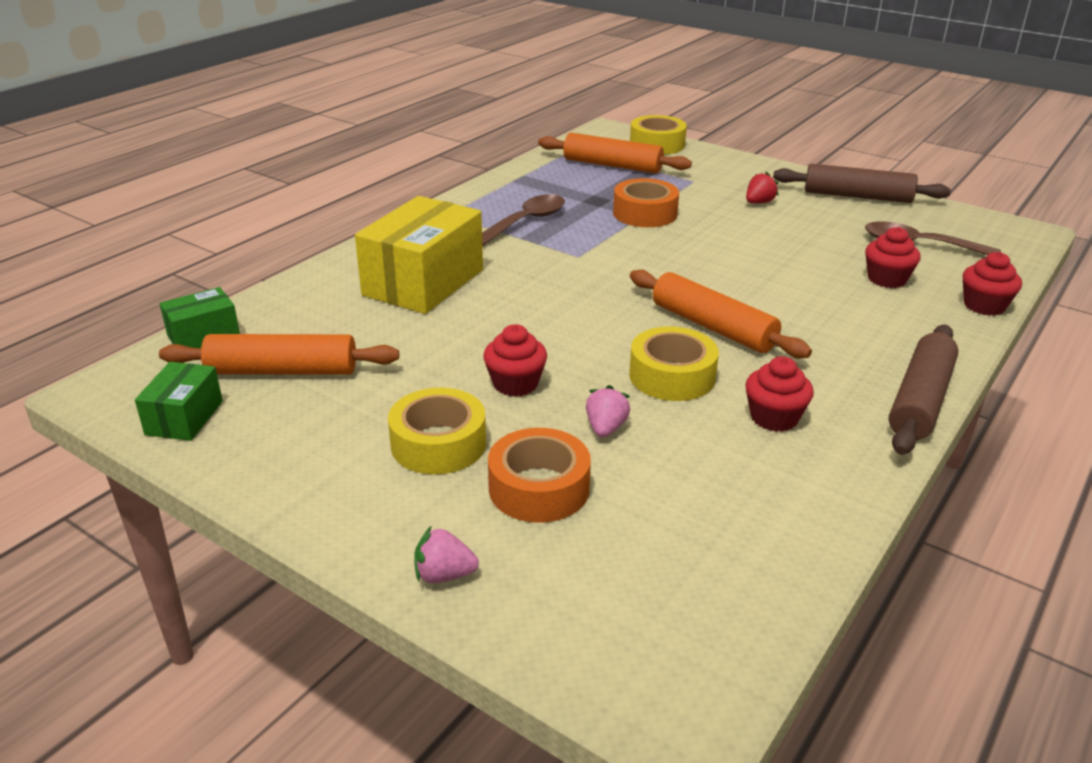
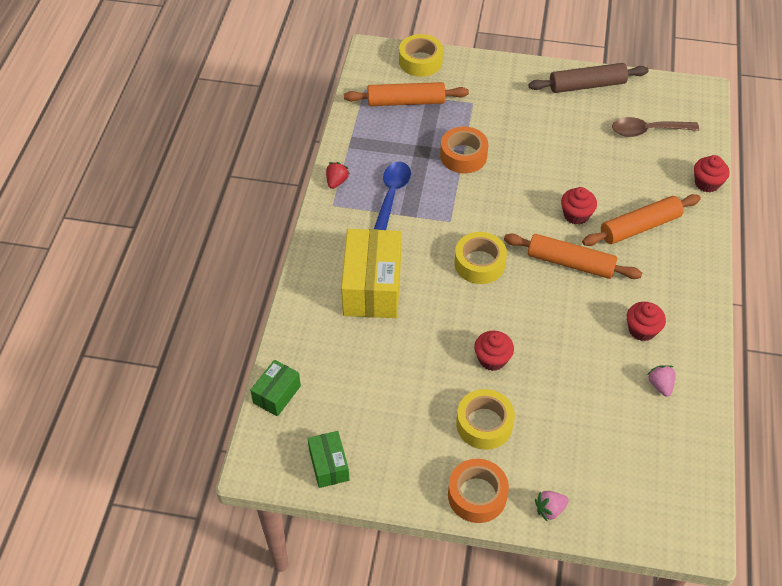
camera: 25 degrees left, 20 degrees up
(282, 371) = (352, 404): orange rolling pin -> orange rolling pin (640, 227)
(526, 222) = (392, 195): brown spoon -> blue spoon
(539, 488) = (556, 433): orange tape -> orange tape (477, 495)
(606, 428) = (562, 374): pink strawberry -> pink strawberry (660, 385)
(672, 376) = (572, 317): yellow tape -> yellow tape (479, 263)
(759, 202) = (529, 115): red strawberry -> red strawberry (336, 182)
(886, 279) = (644, 176): red cupcake -> red cupcake (576, 215)
(920, 400) = (707, 285): brown rolling pin -> none

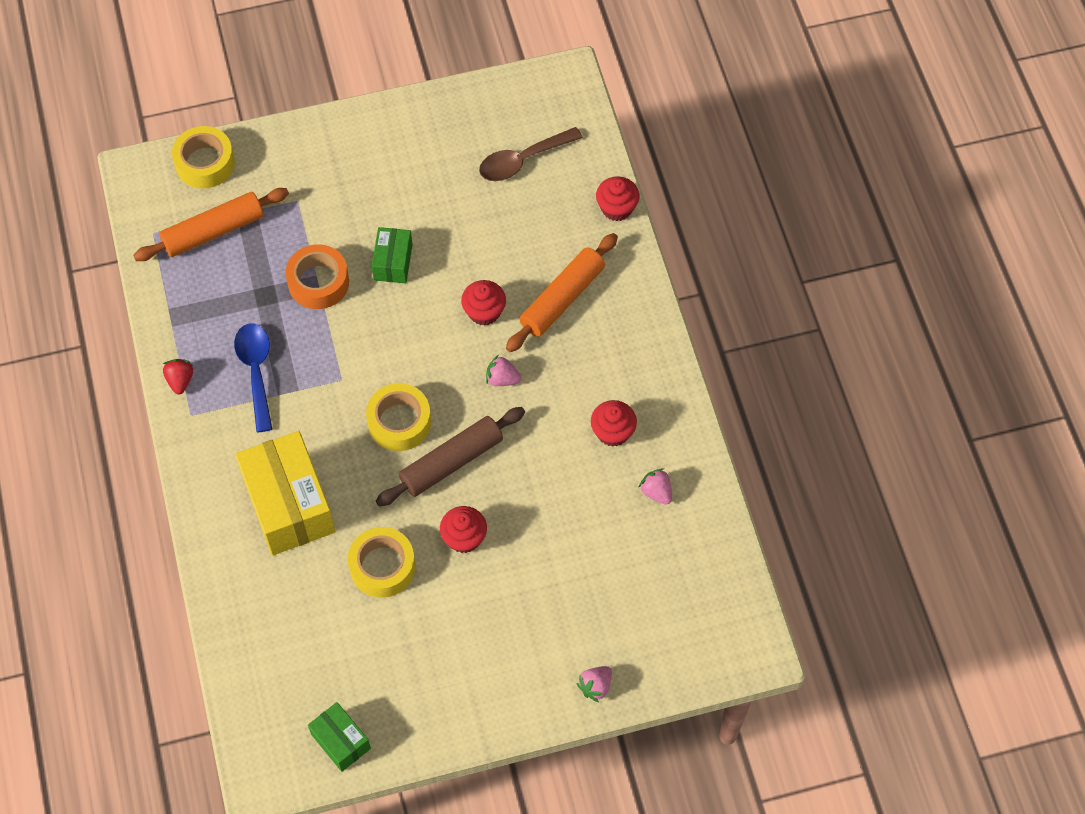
camera: 25 degrees left, 10 degrees up
(277, 394) = (242, 684): green box -> green box (393, 262)
(477, 495) = (514, 704): orange tape -> none
(484, 424) = (487, 619): yellow tape -> yellow tape (382, 566)
(570, 263) = (502, 379): orange rolling pin -> pink strawberry
(587, 85) = (426, 121): brown rolling pin -> brown rolling pin (451, 462)

